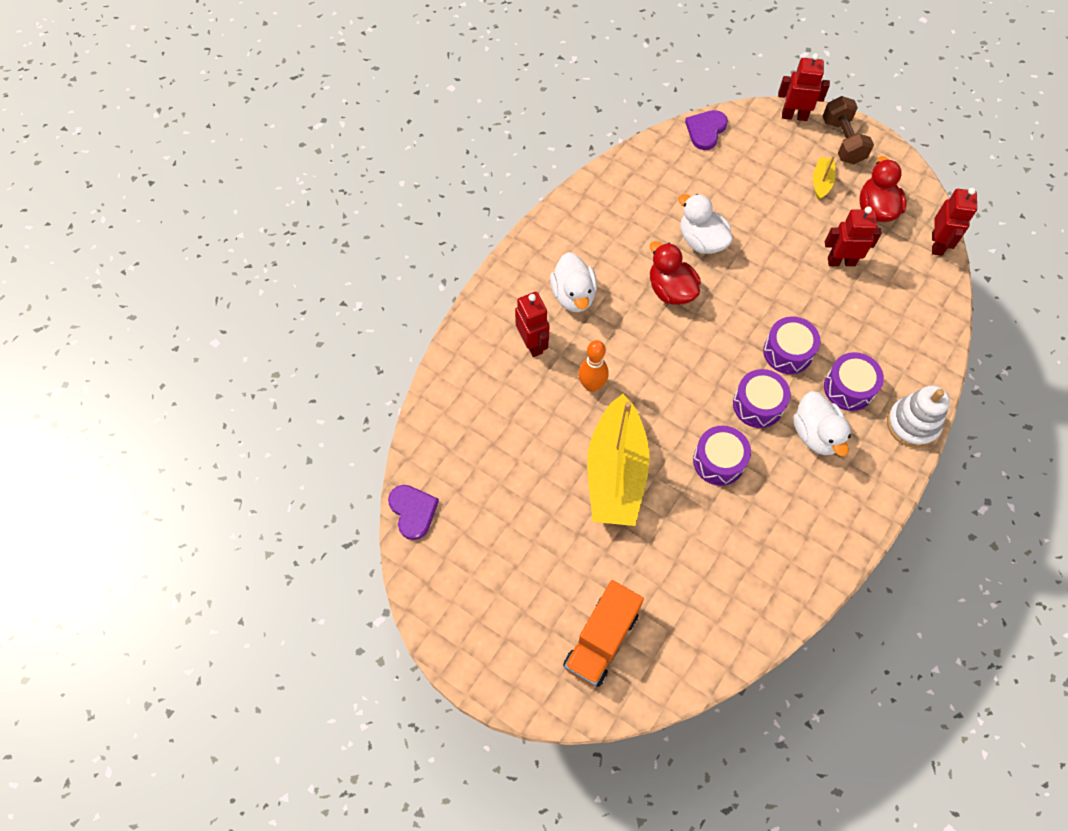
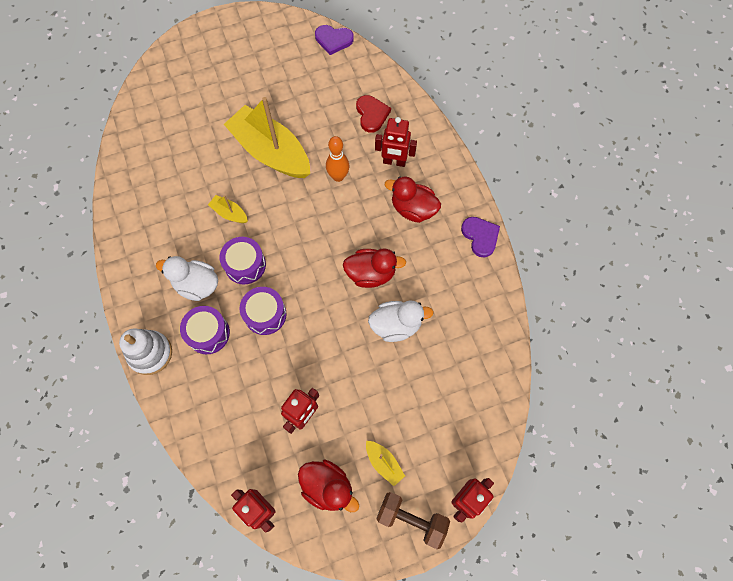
camera: 125 degrees right, 5 degrees up
(489, 402) = (372, 114): none -> red heart
(573, 295) = (413, 209): white duck -> red duck
(601, 640) = (186, 84): orange truck -> none
(705, 130) = (498, 409): purple heart -> purple heart (480, 236)
(719, 461) = (229, 213): purple drum -> yellow boat

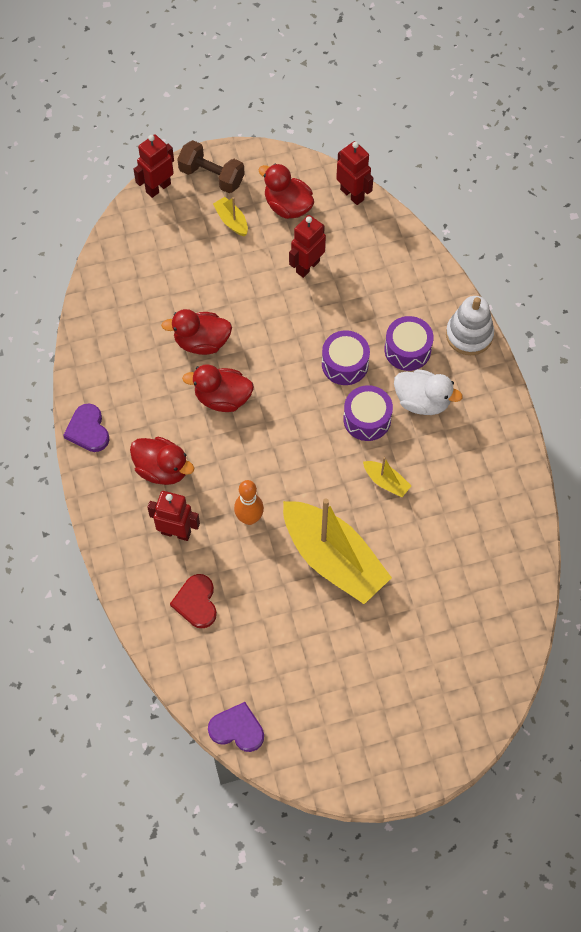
camera: 175 degrees left, 5 degrees down
(396, 325) = (201, 342): white duck -> red duck

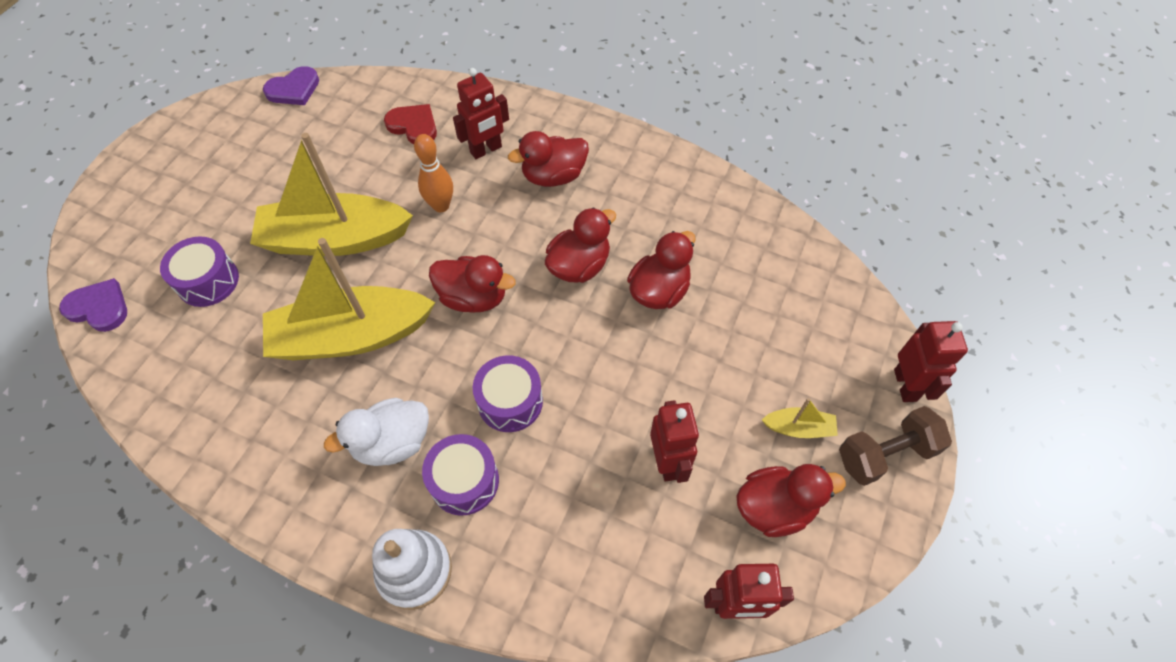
camera: 130 degrees right, 5 degrees down
(88, 430) = (645, 150): purple heart -> purple heart (99, 307)
(299, 438) = (473, 297): none -> red duck
(367, 419) = (430, 372): purple drum -> purple drum (208, 281)
(386, 482) = (351, 336): yellow boat -> yellow boat, size x2.39

